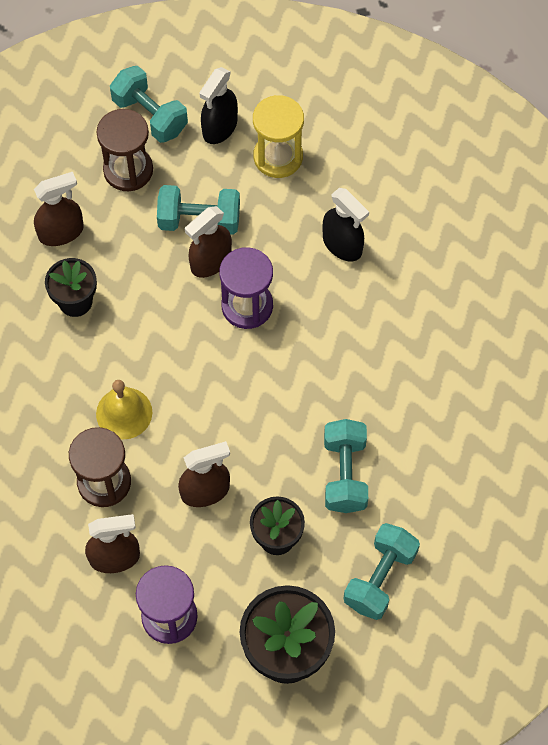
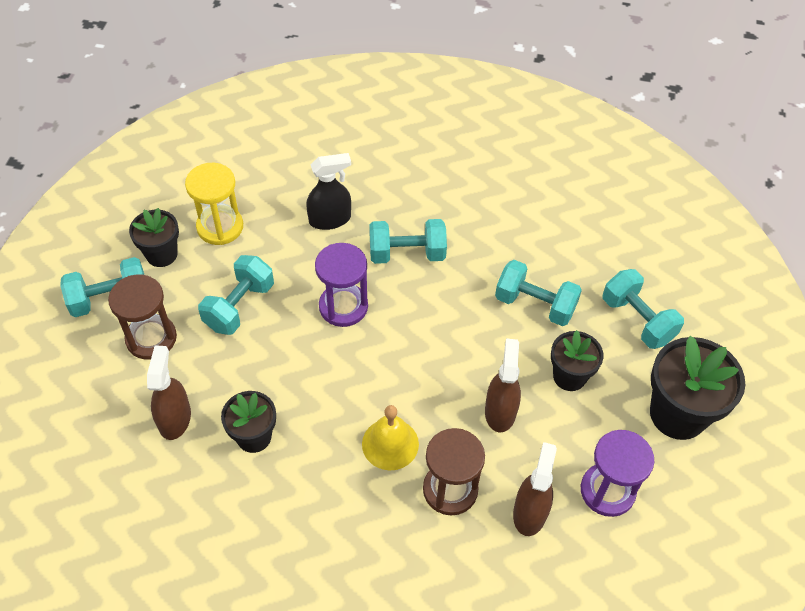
camera: 65 degrees left, 10 degrees down
(210, 261) = (284, 315): brown spray bottle -> none
(219, 127) = (162, 254): black spray bottle -> black flower pot
(340, 332) = (407, 253): none -> turquoise dumbbell

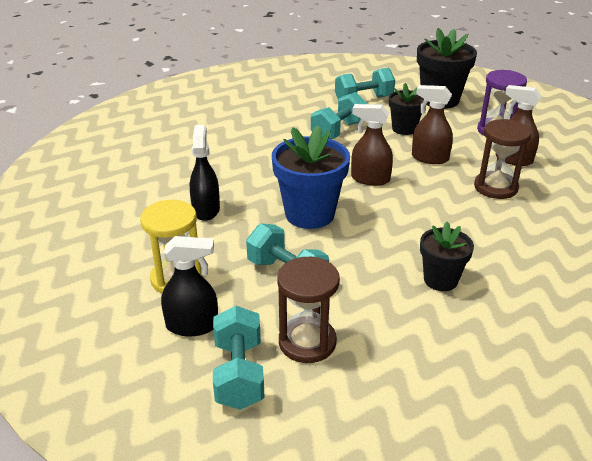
camera: 75 degrees left, 20 degrees down
(162, 254) = (192, 325): black flower pot -> black spray bottle
(175, 418) = (414, 331): brown spray bottle -> brown spray bottle (370, 179)
(343, 306) = (309, 214): purple hourglass -> blue flower pot
(390, 444) = (454, 208): yellow bell -> none
(407, 253) = (265, 176): turquoise dumbbell -> none

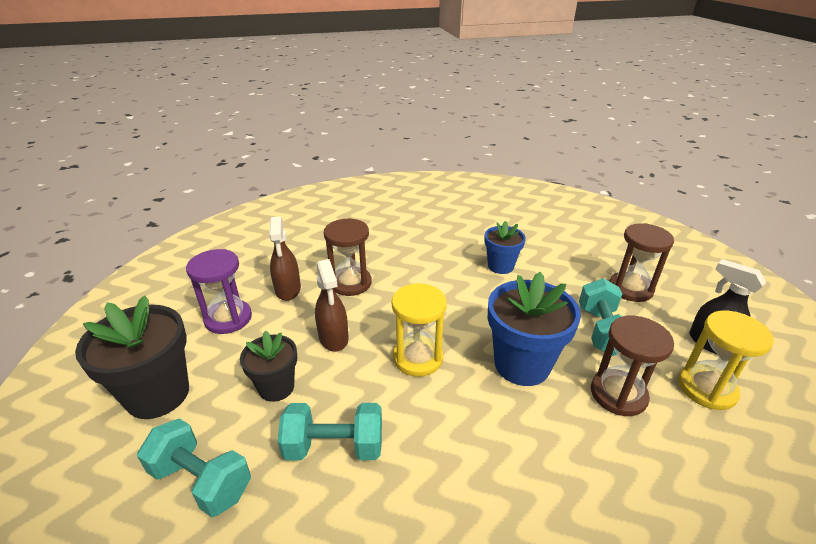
camera: 130 degrees left, 0 degrees up
(206, 209) = (624, 448): black spray bottle -> none
(233, 235) = (618, 394): none -> brown hourglass
(239, 374) = (692, 299): turquoise dumbbell -> none
(370, 179) = (418, 358): brown spray bottle -> yellow hourglass
(440, 280) = (500, 266): black flower pot -> blue flower pot

